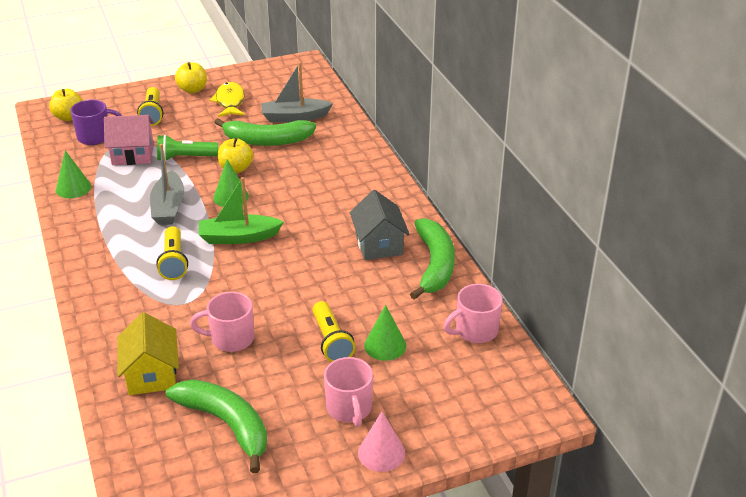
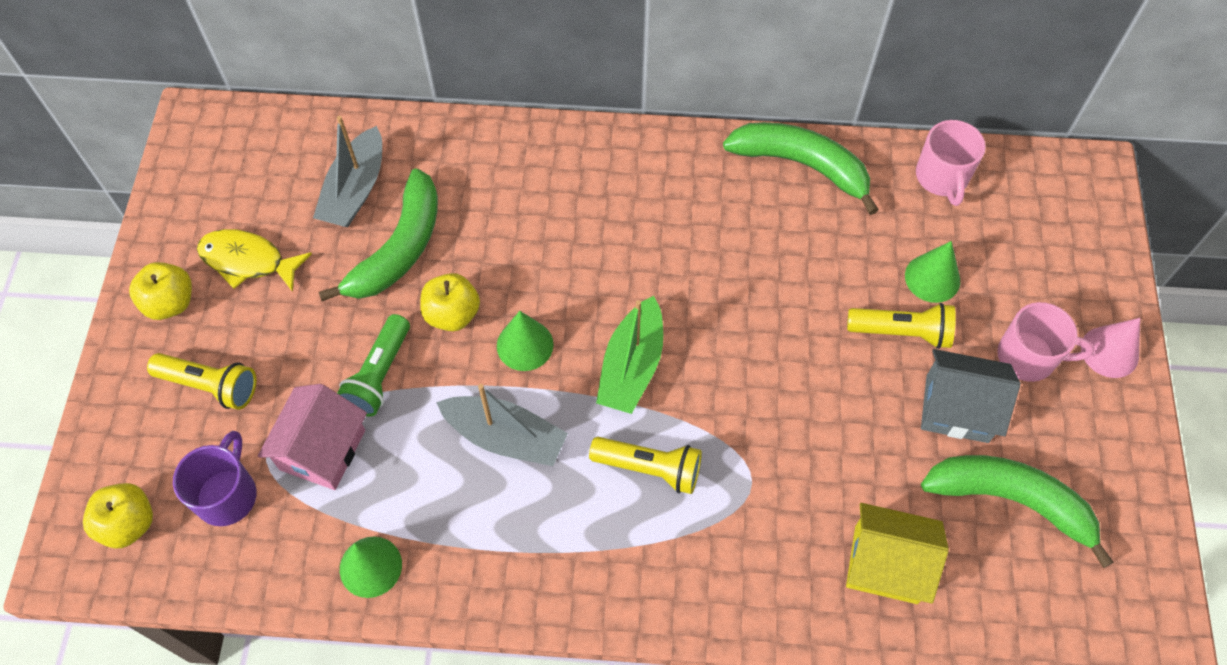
camera: 65 degrees left, 25 degrees up
(226, 424) = (1011, 500): green banana -> green banana turned 45 degrees clockwise
(231, 338) = (851, 445): pink mug -> none
(379, 244) = (731, 207): grey house -> grey house (957, 408)

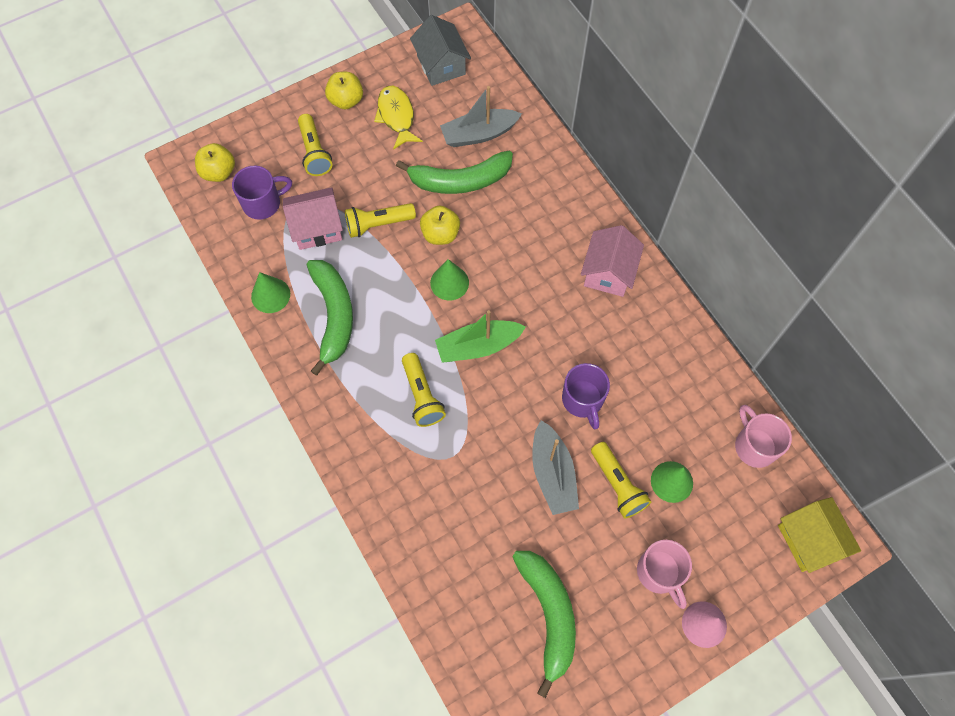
camera: 55 degrees right, 5 degrees up
(379, 375) = (378, 224): green flashlight -> yellow flashlight
(505, 437) = (387, 310): grey boat -> grey boat (552, 473)
(643, 177) = (608, 272): none -> pink house
(778, 301) = (583, 400): none -> purple mug
(801, 165) = (692, 356): green banana -> green banana (333, 315)
(886, 564) = (454, 562): yellow house -> yellow house (809, 540)
(942, 177) = (754, 446): pink mug -> pink mug turned 105 degrees clockwise
(957, 408) = (588, 547): grey house -> grey house (441, 65)

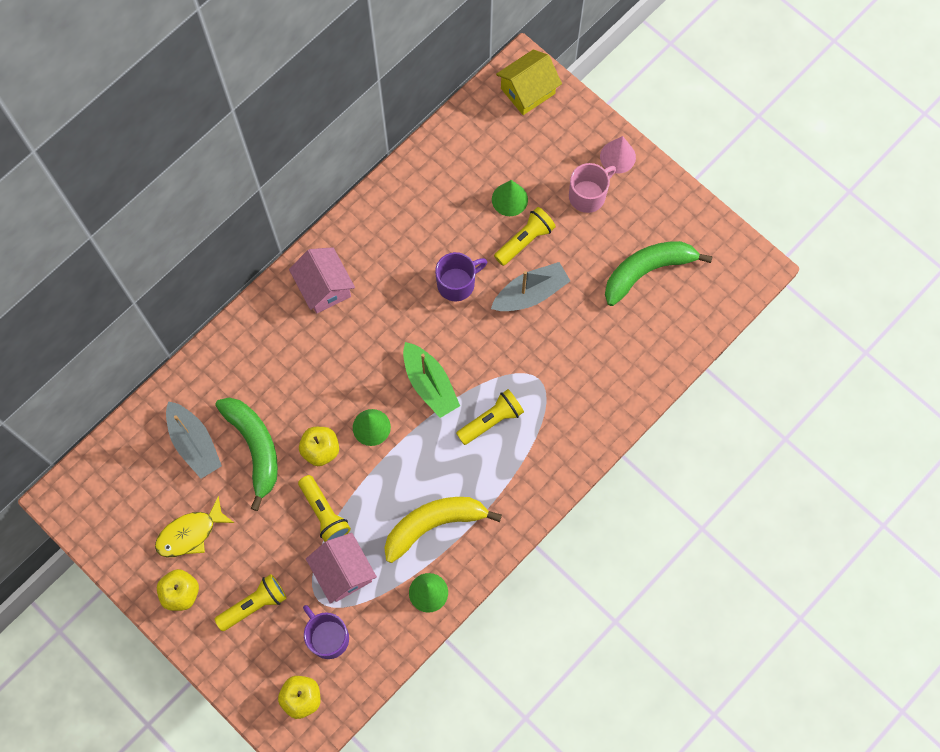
camera: 105 degrees left, 5 degrees up
(333, 315) = (434, 524): green banana -> yellow banana
(441, 65) = (113, 506): grey house -> none
(608, 272) = (324, 287): pink house -> pink house turned 60 degrees clockwise
(754, 446) = (459, 141): pink mug -> none

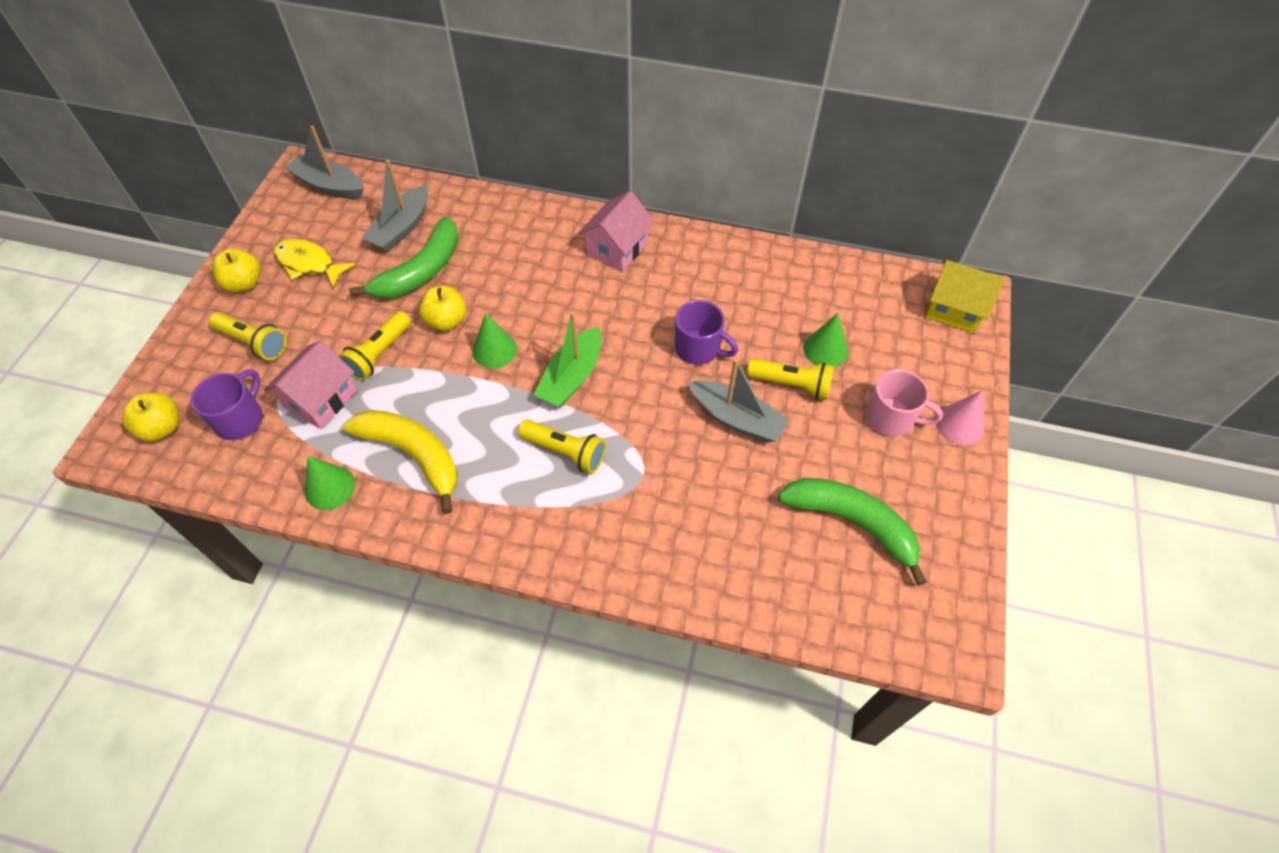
camera: 60 degrees right, 15 degrees down
(101, 483) = (329, 185): none -> grey boat

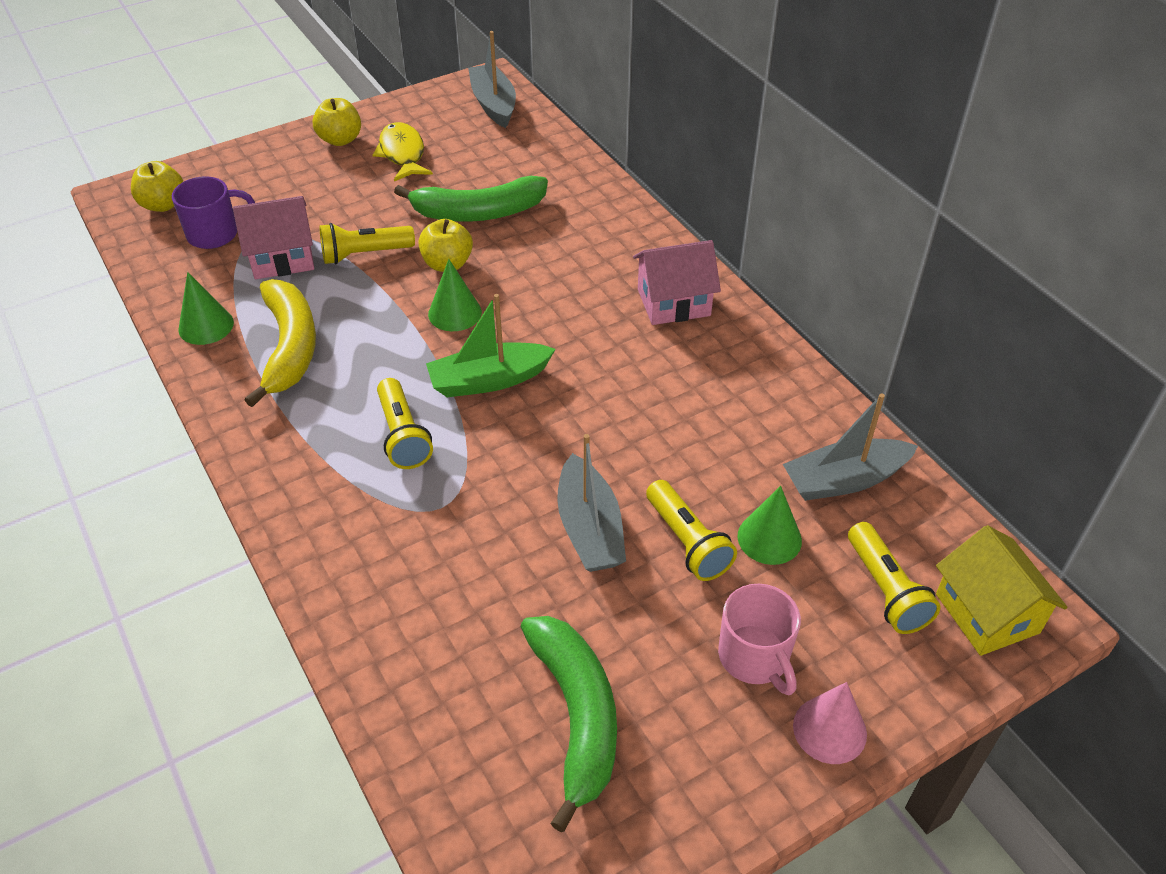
camera: 45 degrees right, 10 degrees down
(253, 343) = (292, 186): yellow flashlight -> yellow flashlight (886, 590)
(401, 228) = (507, 170): grey boat -> grey boat (844, 480)
(699, 349) = (636, 441): purple mug -> none

